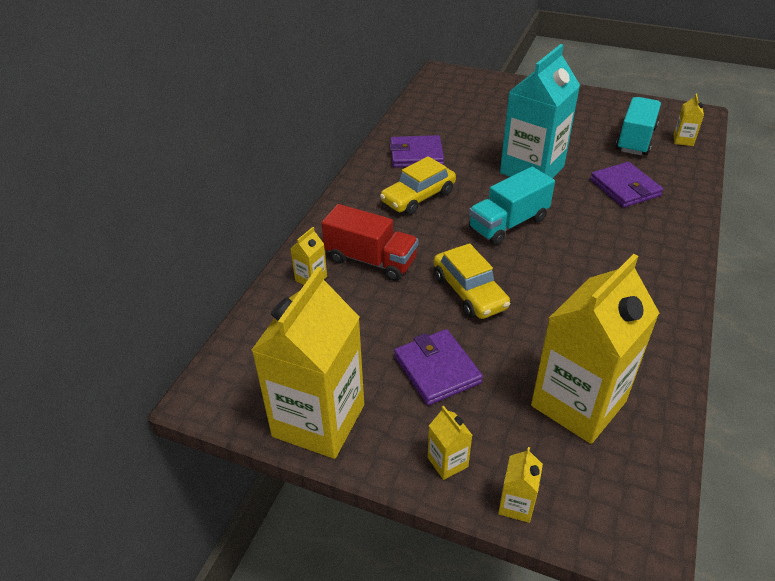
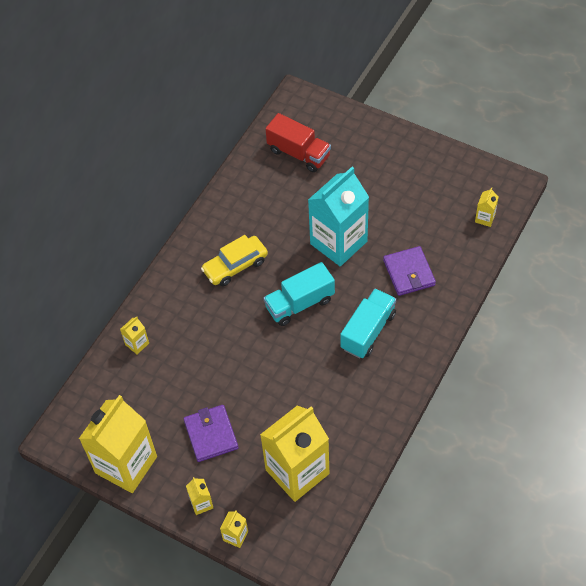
camera: 10 degrees right, 15 degrees up
(371, 260) = (184, 330): red truck -> red truck (299, 153)
(416, 155) = (245, 213): purple wallet -> none
(469, 292) = (251, 369): yellow car -> none
(635, 139) = (442, 213): turquoise truck -> turquoise truck (368, 331)

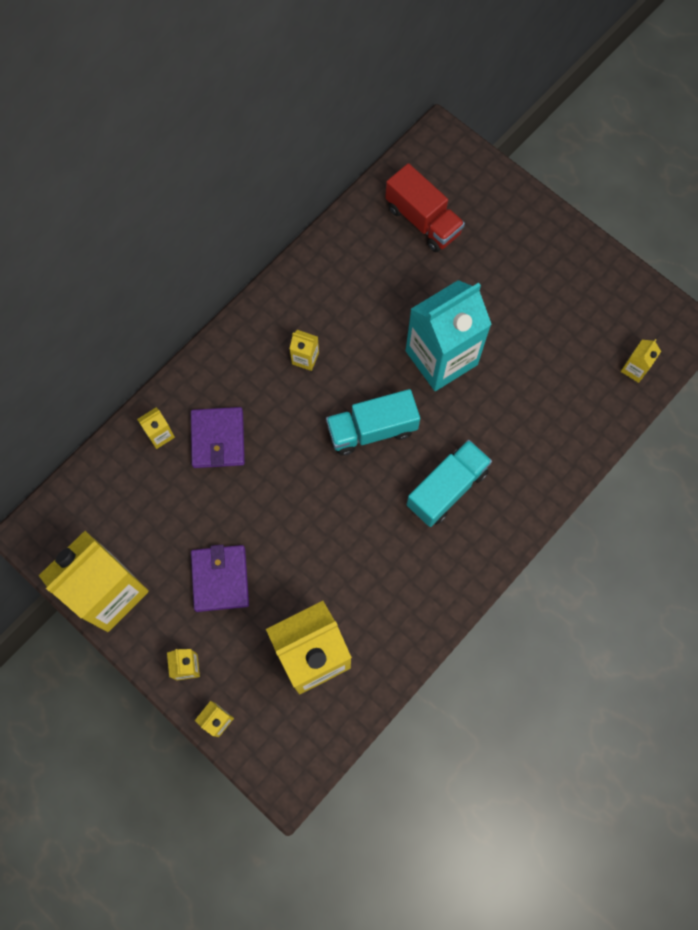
camera: 10 degrees right, 15 degrees up
(235, 266) = (305, 358): yellow car -> yellow carton
(409, 273) = (518, 421): purple wallet -> purple wallet (218, 439)

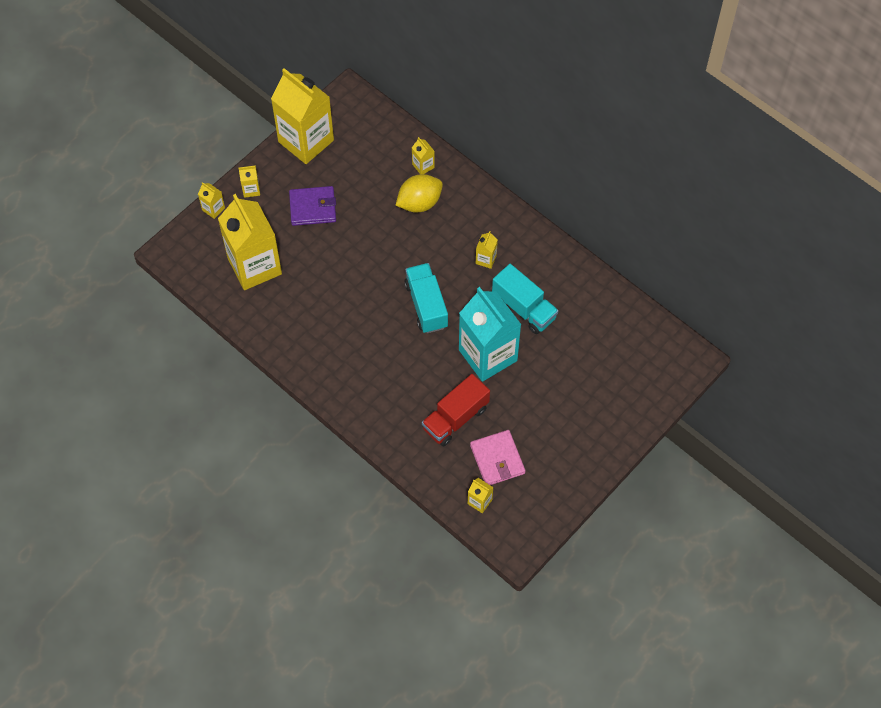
camera: 90 degrees right, 10 degrees down
(218, 439) = (419, 203): purple wallet -> yellow lemon
(423, 220) = (612, 344): red truck -> red truck (455, 418)
(447, 488) = (377, 356): turquoise truck -> turquoise truck (524, 308)
(579, 349) = (497, 459): none -> pink wallet

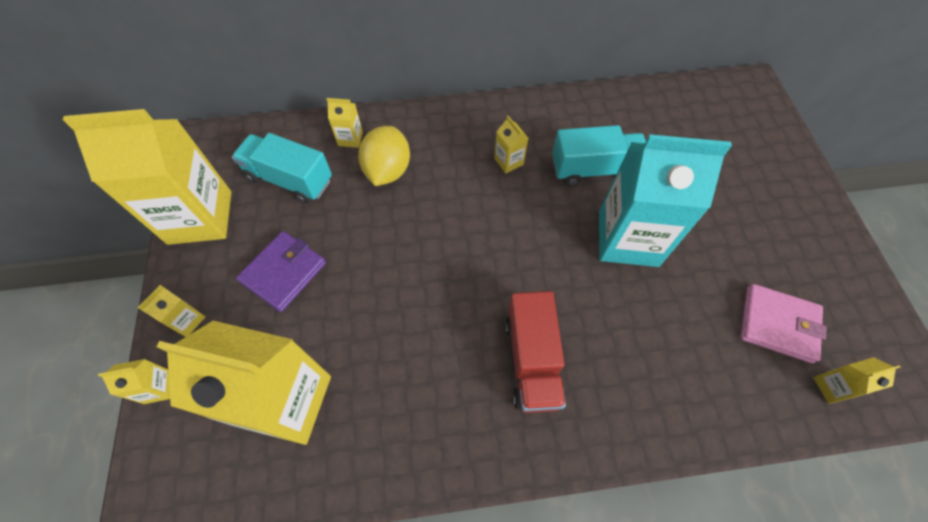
camera: 50 degrees left, 0 degrees up
(426, 305) = (516, 251): turquoise truck -> turquoise truck (289, 179)
(455, 418) = (691, 328): red truck -> red truck (532, 360)

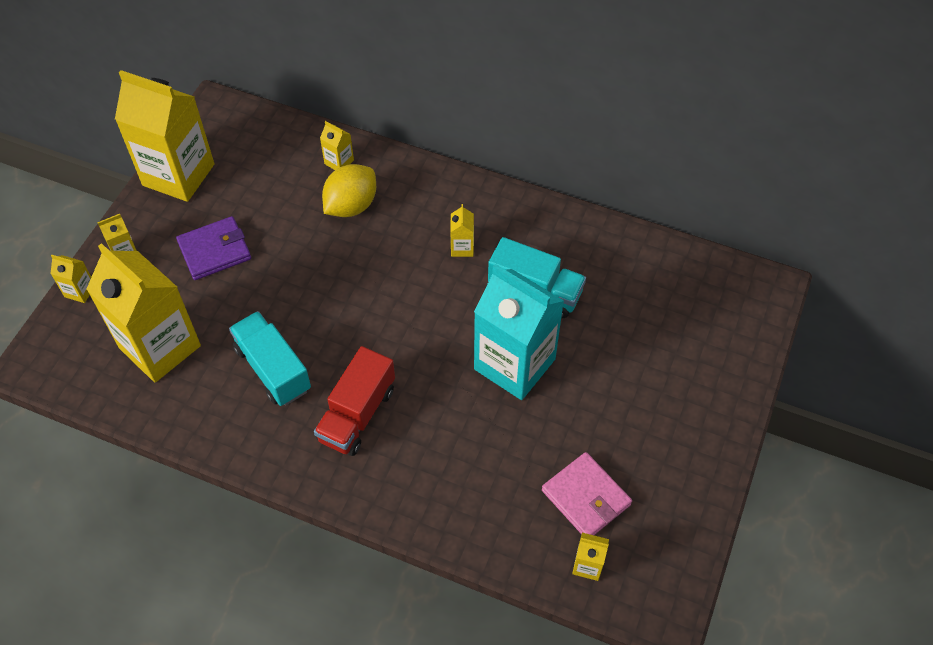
camera: 30 degrees right, 5 degrees down
(289, 179) = (266, 175): turquoise truck -> turquoise truck (273, 369)

